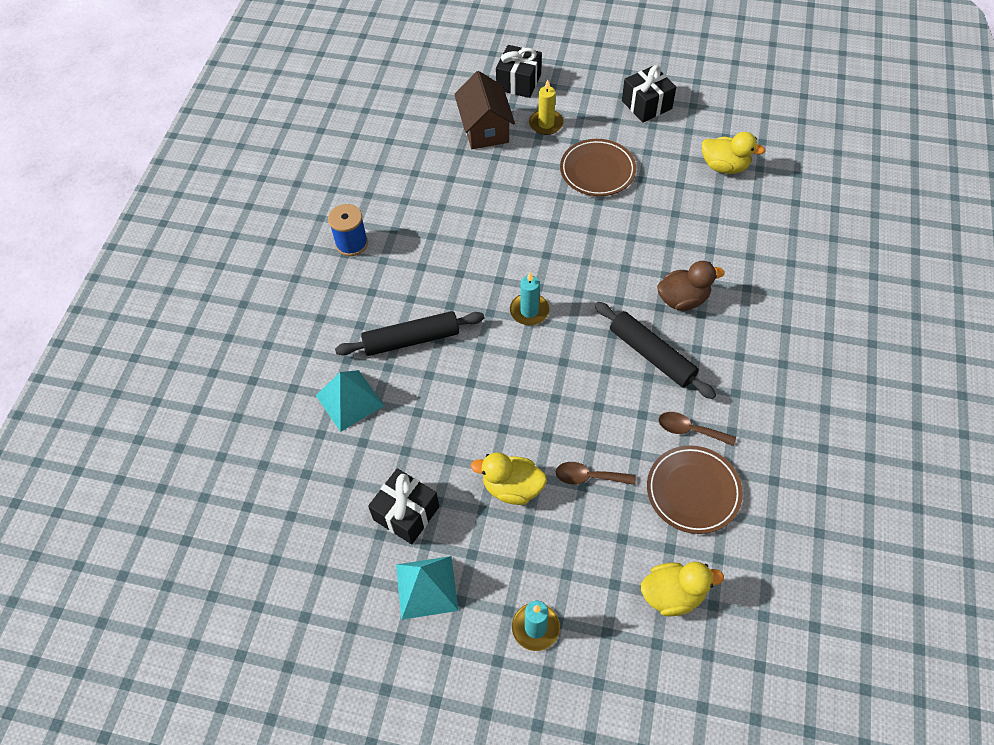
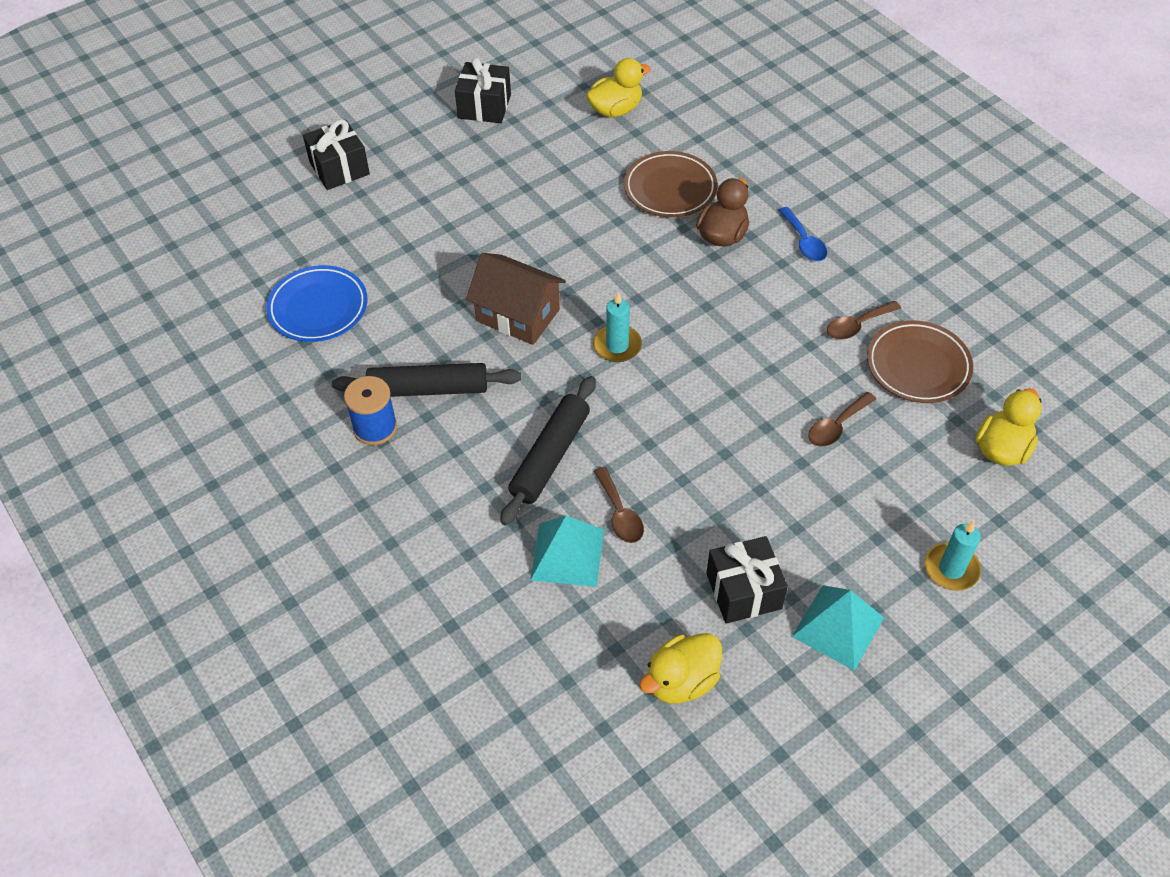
camera: 50 degrees left, 5 degrees down
(403, 405) = (620, 514): none -> brown spoon
(408, 154) = (318, 308): none -> blue plate
(485, 129) = (364, 231): brown house -> brown house (518, 315)
(512, 487) = (794, 489): yellow duck -> yellow duck (681, 681)
(546, 124) = (416, 185): yellow candle -> none
(597, 171) = (517, 190): brown plate -> brown plate (670, 189)
(652, 355) = (757, 296): black rolling pin -> black rolling pin (428, 389)
(730, 348) = (804, 242): none -> blue spoon

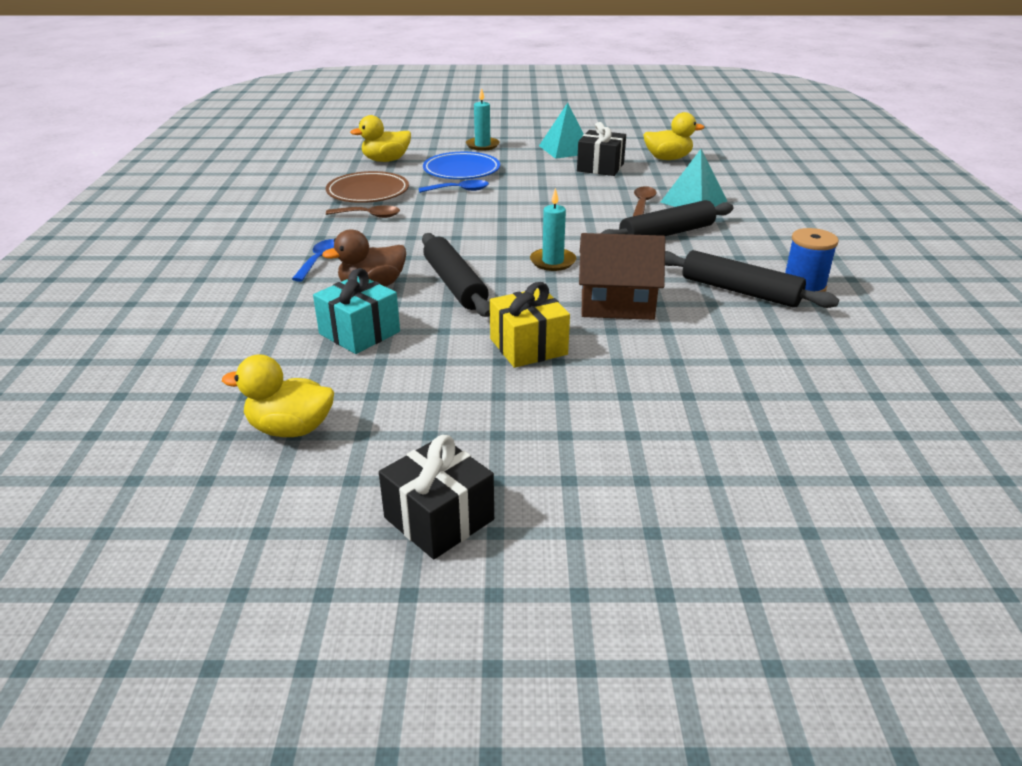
camera: 145 degrees left, 20 degrees down
(318, 308) = (828, 381): blue plate -> blue plate (461, 171)
(339, 168) = (728, 529): black gift -> none
(518, 315) = (617, 304): brown house -> brown house turned 60 degrees counterclockwise
(544, 236) = (528, 346): none -> yellow gift
(665, 271) = (454, 284): none -> black rolling pin
(670, 189) = (359, 333): brown plate -> turquoise gift
(836, 426) = (459, 190): brown spoon -> blue spoon

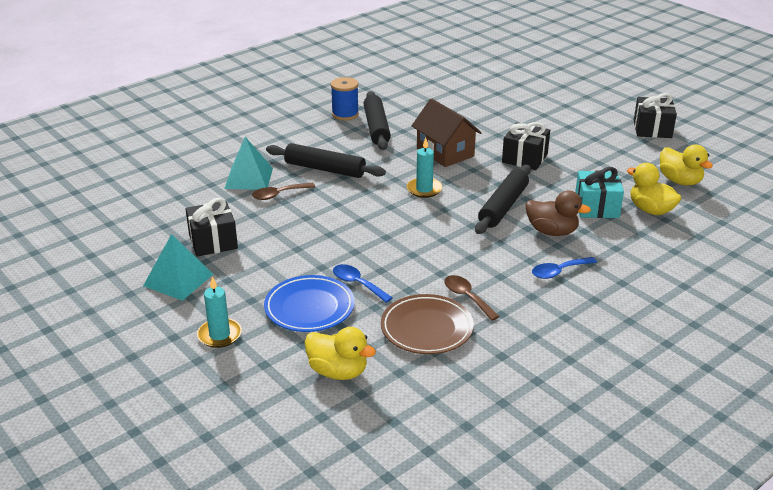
camera: 130 degrees left, 0 degrees up
(528, 346) = (524, 158): yellow gift -> black gift
(668, 159) = (151, 219): yellow duck -> yellow duck (650, 210)

